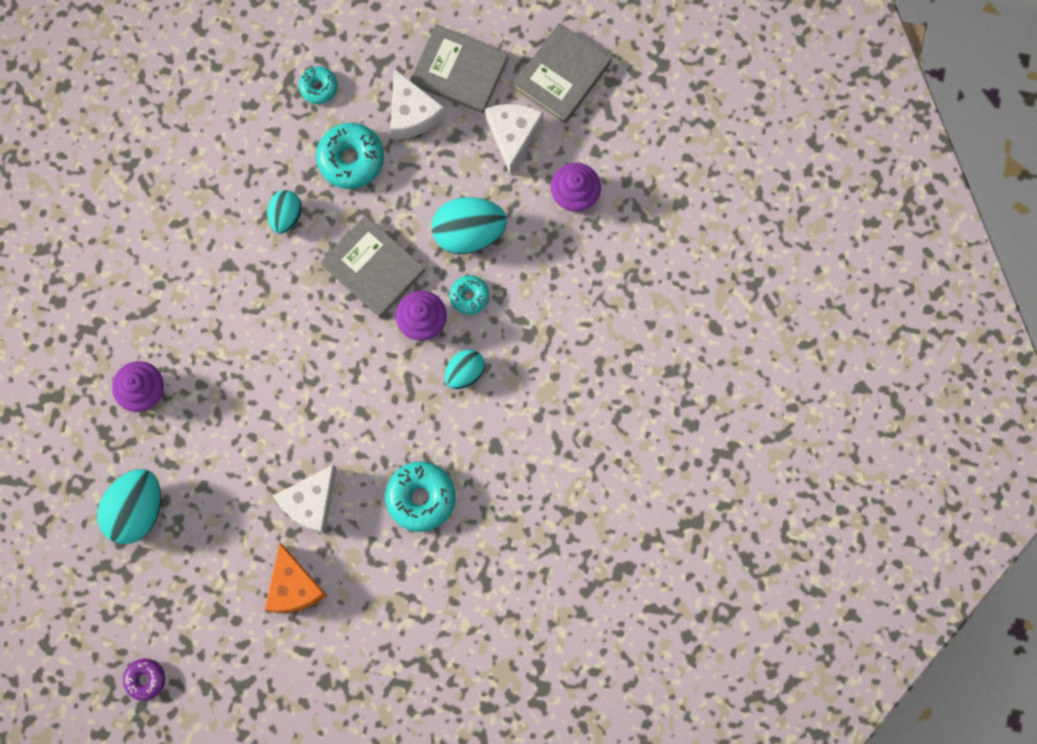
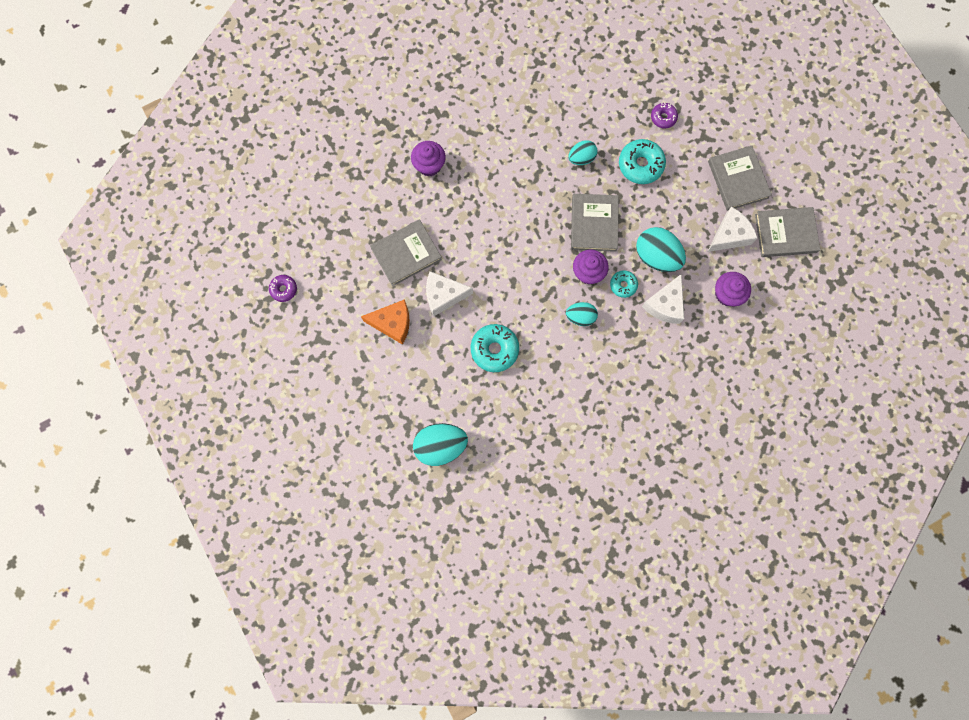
camera: 50 degrees right, 0 degrees up
(136, 510) = (366, 212): turquoise egg -> turquoise egg (440, 446)
(225, 504) = (406, 254): none -> grey book
(293, 587) = (393, 323): orange cheese -> orange cheese turned 120 degrees counterclockwise
(318, 87) = (663, 117): turquoise donut -> purple donut
(412, 113) = (693, 175): white cheese -> white cheese (665, 305)

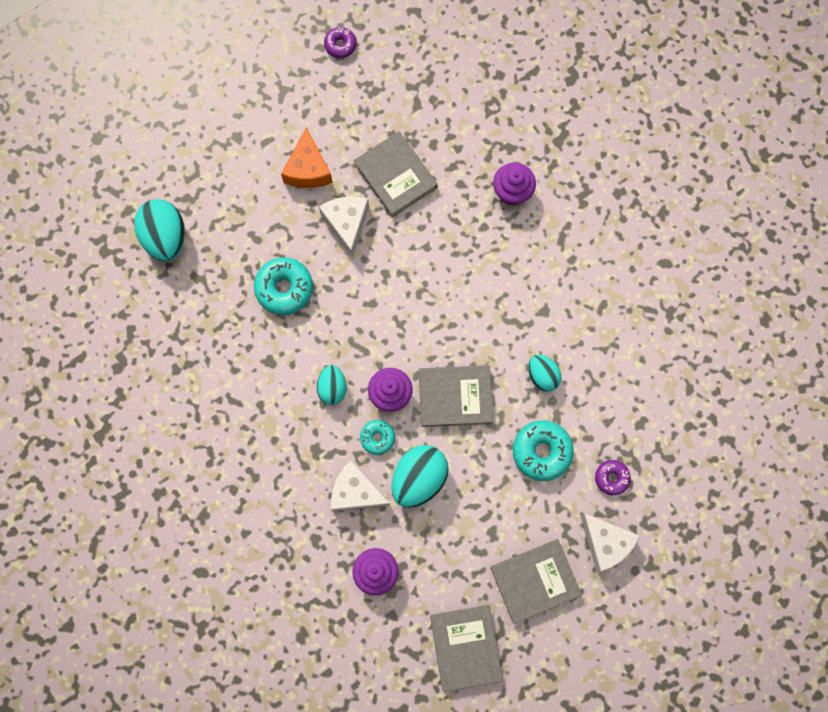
camera: 85 degrees right, 0 degrees up
(729, 235) = (456, 571): white cheese -> white cheese (605, 542)

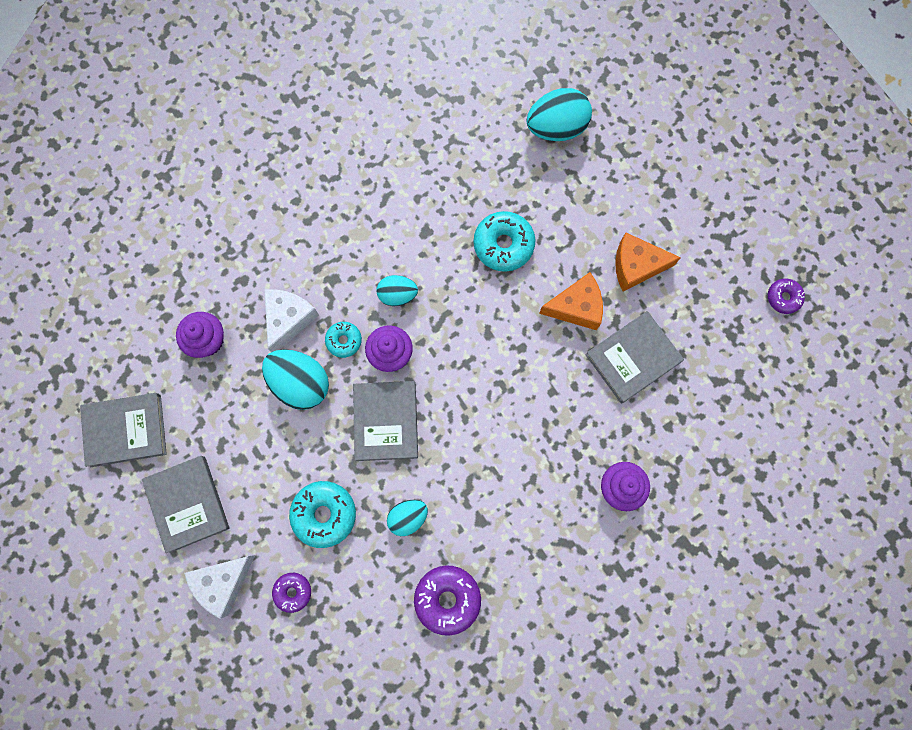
camera: 90 degrees right, 0 degrees up
(347, 224) = (576, 307): white cheese -> orange cheese
(612, 340) = (447, 599): none -> purple donut

